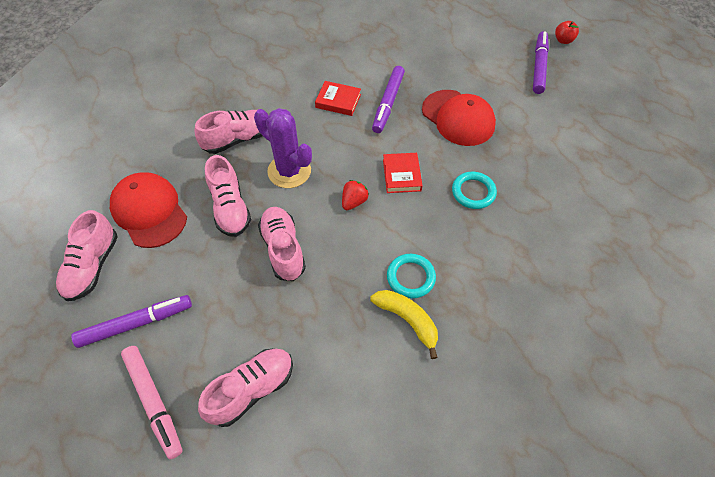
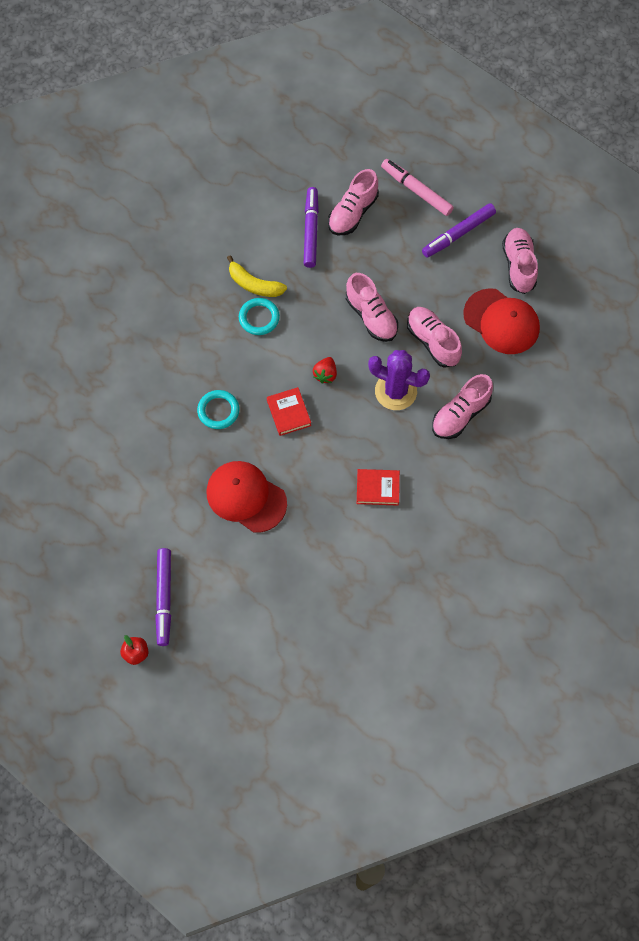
camera: 165 degrees right, 10 degrees up
(388, 103) = (324, 498): purple marker -> purple marker (311, 230)

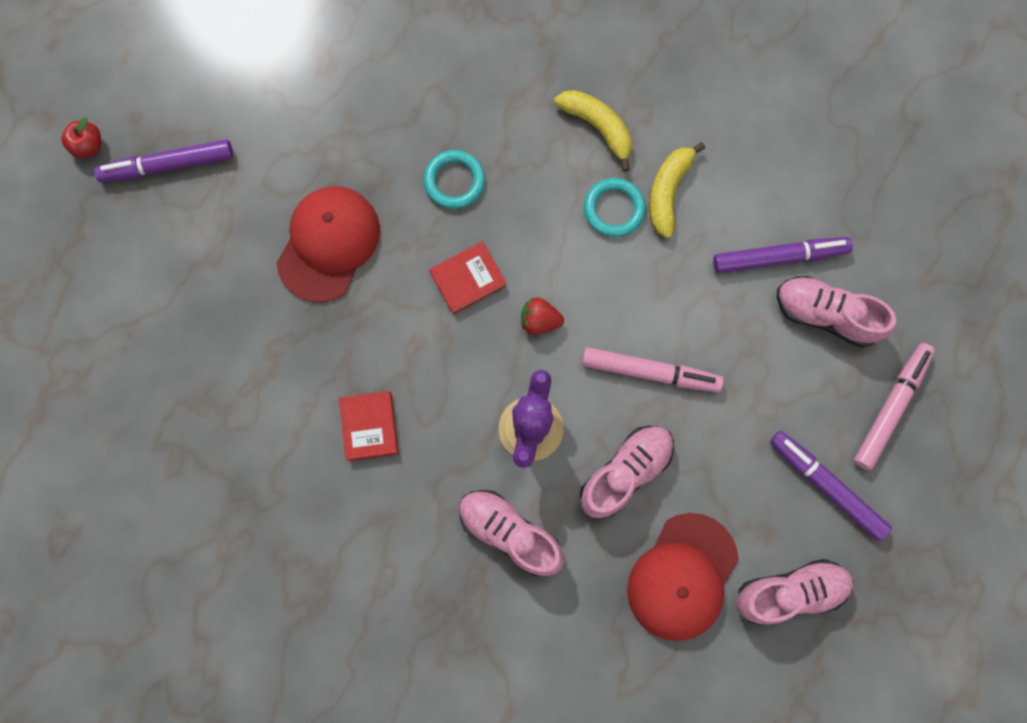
camera: 80 degrees right, 10 degrees up
(200, 317) = (598, 127): none -> yellow banana
(371, 316) = (650, 372): pink shoe -> pink marker

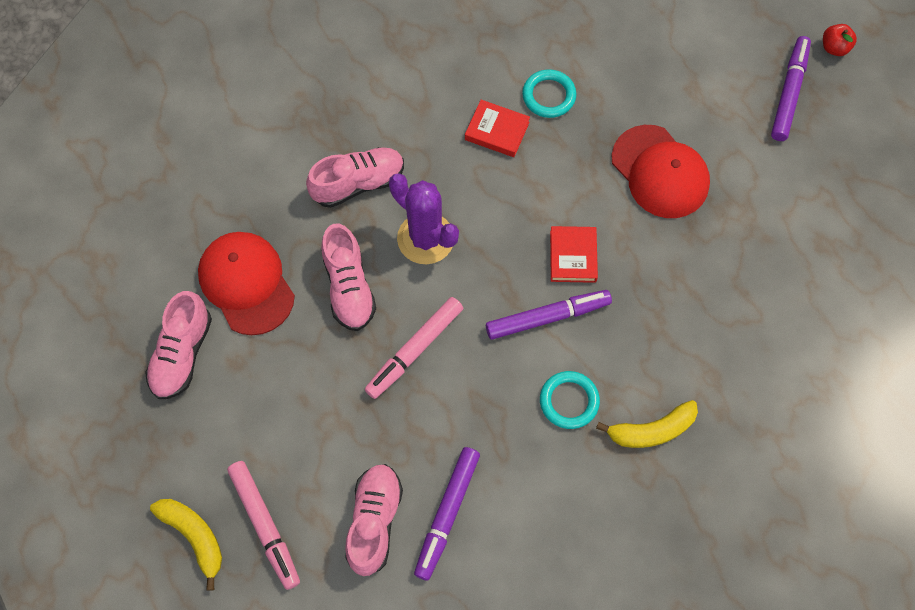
camera: 120 degrees right, 10 degrees down
(454, 181) = (663, 289): turquoise ring -> turquoise ring (548, 96)
(539, 320) = (507, 291): red strawberry -> none
(668, 192) = (559, 455): yellow banana -> yellow banana (194, 537)
(825, 315) = (374, 521): pink shoe -> pink shoe turned 45 degrees counterclockwise
(826, 486) = (239, 432): purple marker -> purple marker (547, 317)

